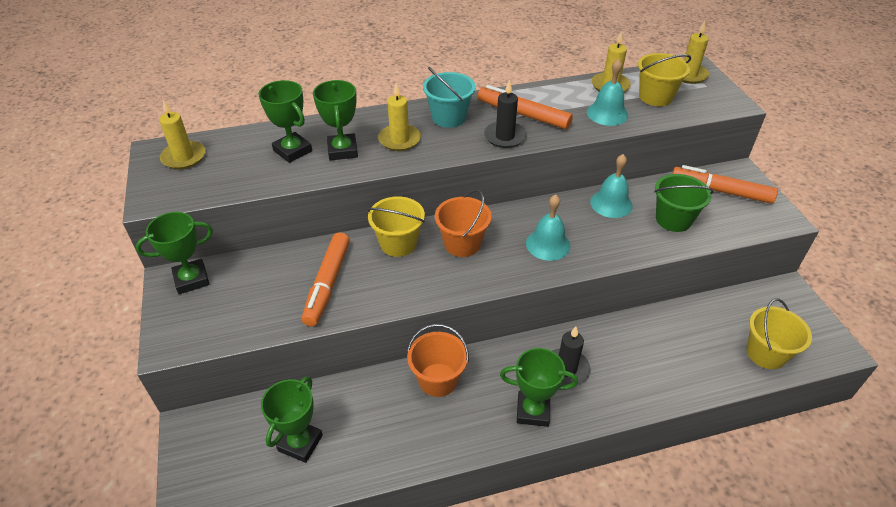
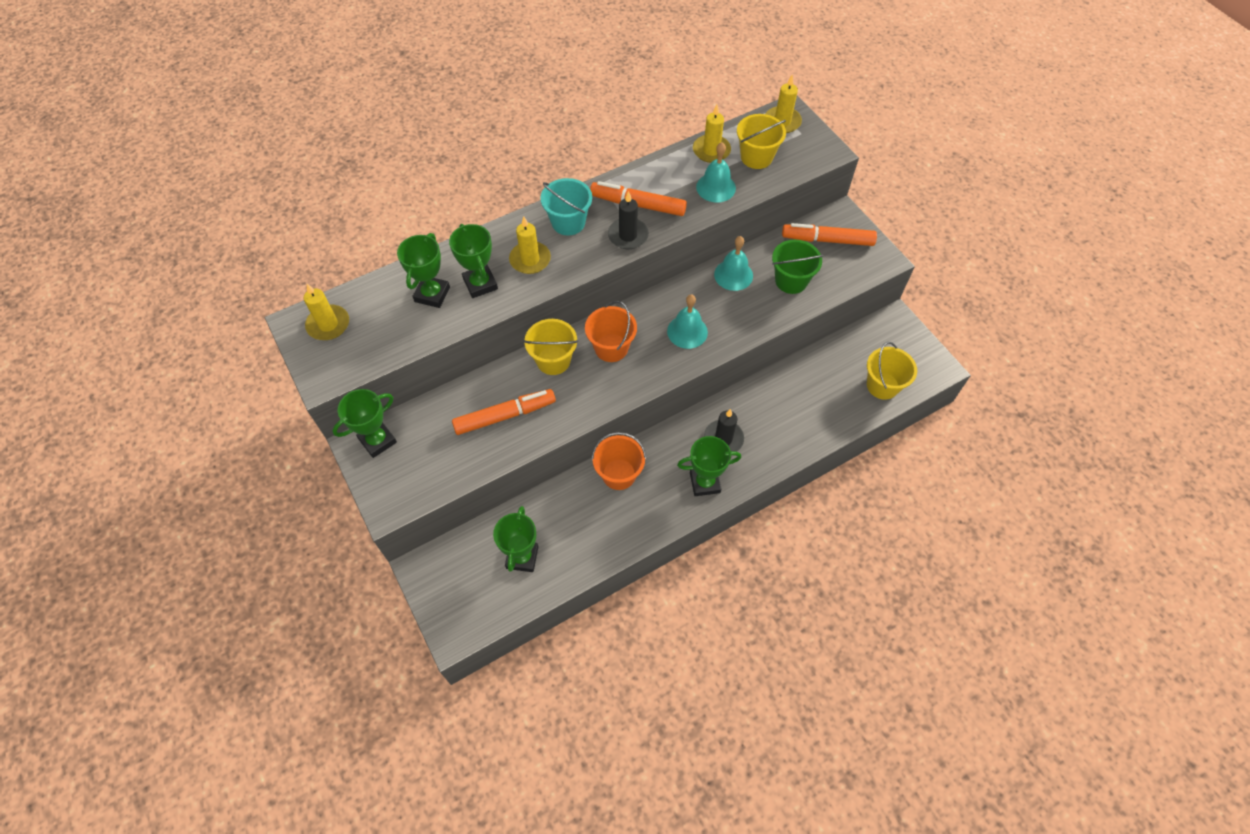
camera: 15 degrees left, 15 degrees up
(292, 151) = (432, 294): green trophy -> green trophy turned 75 degrees clockwise
(328, 283) = (504, 416): orange marker -> orange marker turned 105 degrees counterclockwise

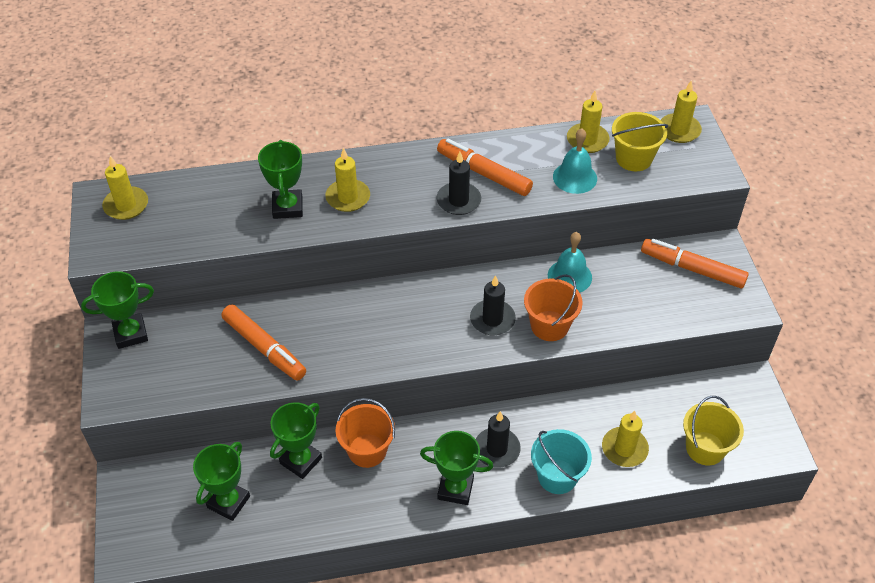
camera: 20 degrees right, 10 degrees down
(432, 294) = (236, 204): green trophy -> green trophy (301, 460)
(504, 416) = (264, 347): orange marker -> orange marker turned 45 degrees clockwise
(553, 360) = (339, 308): yellow bucket -> none
(568, 222) = (403, 172): turquoise bucket -> turquoise bucket (557, 476)
(611, 348) = (404, 313): orange bucket -> orange bucket (549, 326)
(687, 331) = (492, 319): turquoise bell -> black candle
(791, 281) = (631, 300): green bucket -> none
(822, 406) = (624, 449): none -> yellow candle

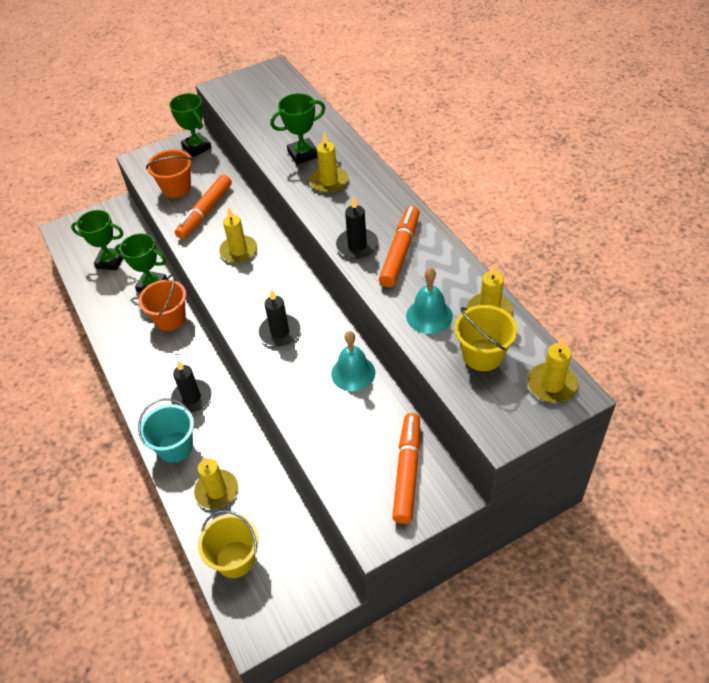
camera: 75 degrees right, 0 degrees up
(126, 205) = (270, 83): yellow candle -> yellow candle (238, 251)
(455, 489) = (148, 382): green trophy -> none
(549, 326) = (287, 373): orange bucket -> orange bucket (176, 188)

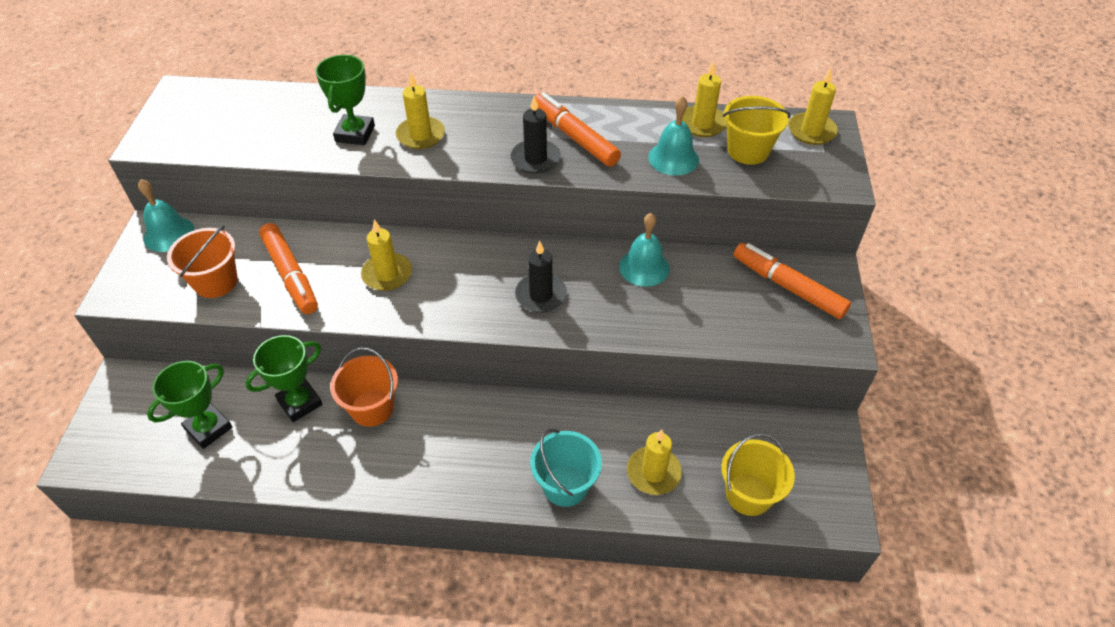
camera: 60 degrees left, 0 degrees up
(192, 398) = (510, 439): black candle -> none
(197, 147) = (169, 234): green trophy -> turquoise bell

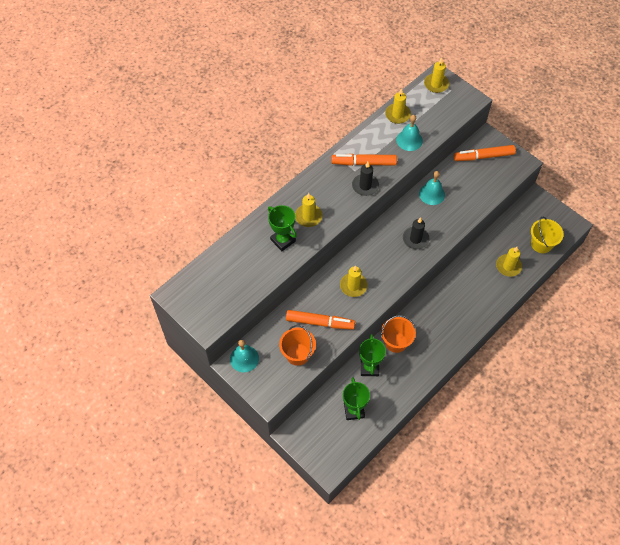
camera: 50 degrees left, 10 degrees up
(565, 485) = (490, 298): turquoise bucket -> none
(748, 151) = (428, 113): yellow bucket -> none

